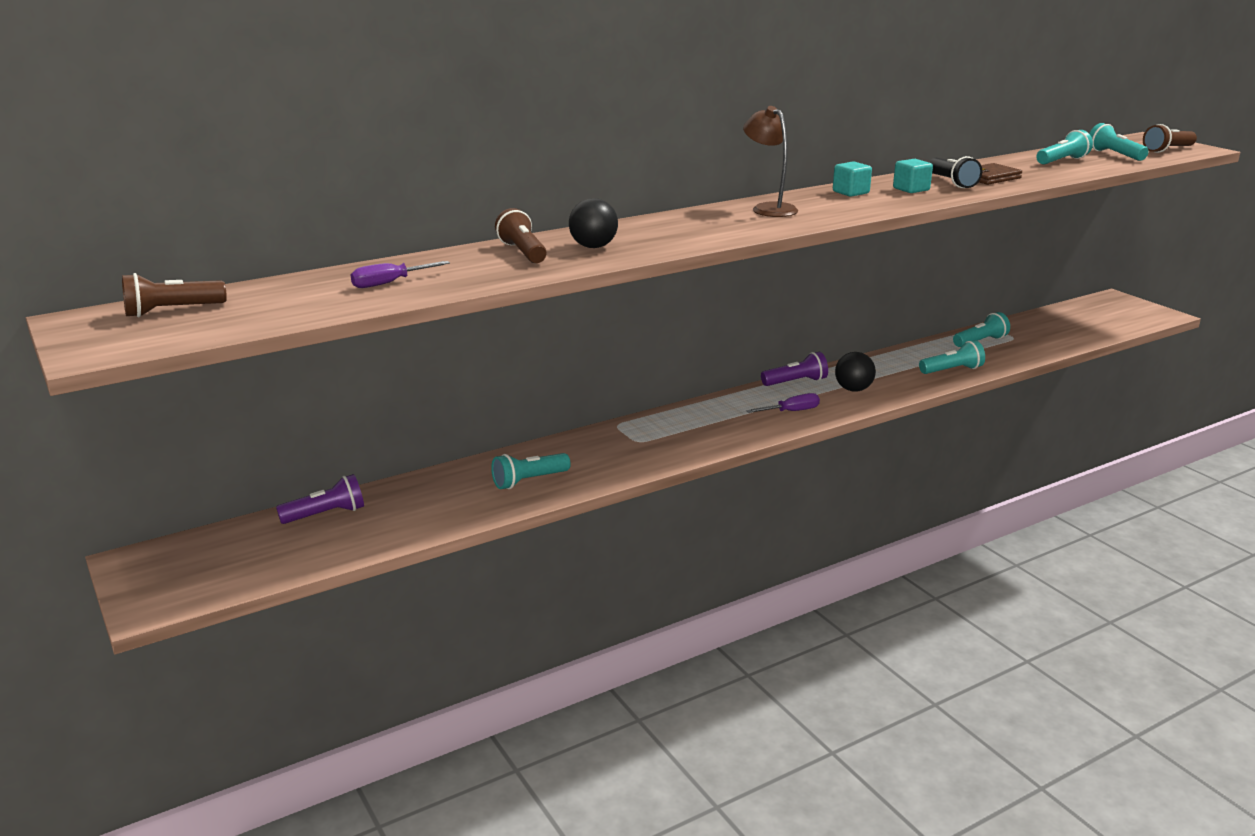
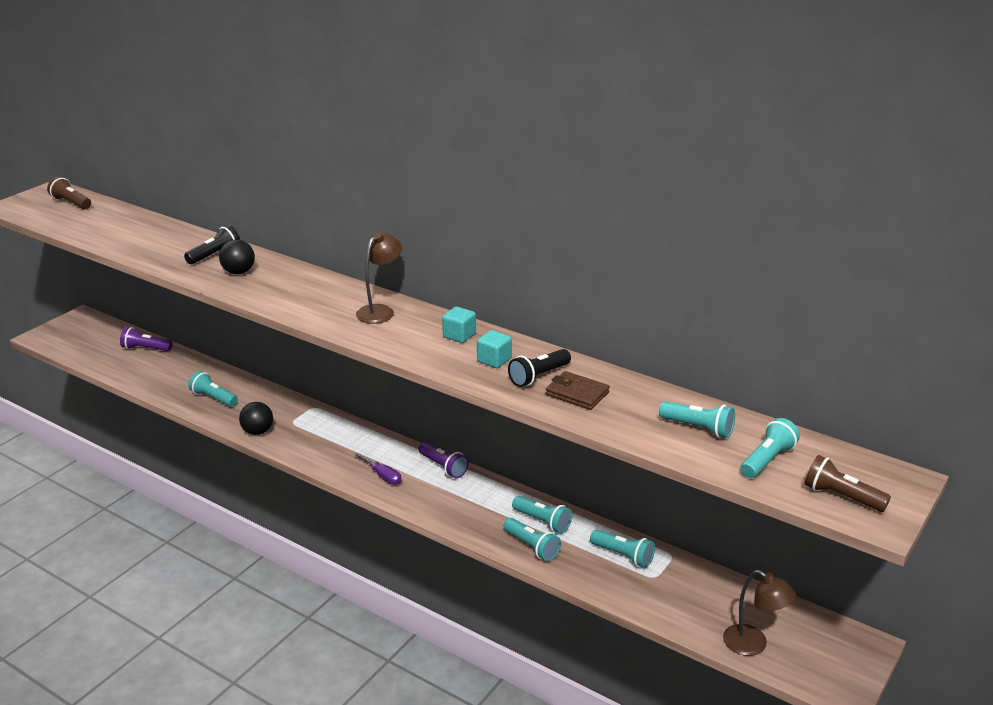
camera: 65 degrees right, 5 degrees up
(326, 514) = (146, 349): purple flashlight -> purple flashlight turned 150 degrees clockwise
(389, 283) = (136, 236): purple screwdriver -> none
(523, 252) = (214, 255): brown flashlight -> black flashlight
(853, 389) = (447, 498): black ball -> black ball (258, 431)
(915, 359) = (542, 522): none -> turquoise flashlight
(1108, 326) = (753, 645): none -> brown lamp

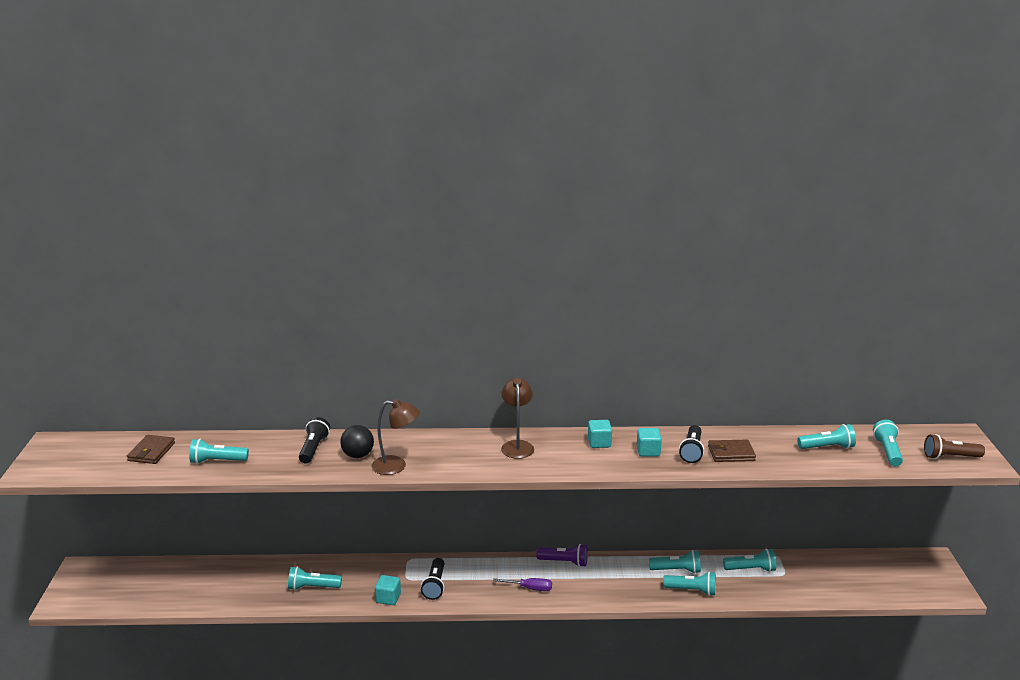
camera: 35 degrees left, 5 degrees down
(71, 203) = (94, 448): brown flashlight -> none
(102, 218) = (151, 452): none -> brown wallet
(134, 240) = (217, 461): none -> turquoise flashlight
(146, 349) = (190, 571): purple flashlight -> none
(258, 431) = (388, 598): black ball -> turquoise cube
(307, 438) = (435, 585): none -> black flashlight
(753, 645) = (884, 589): brown lamp -> brown lamp (396, 466)

